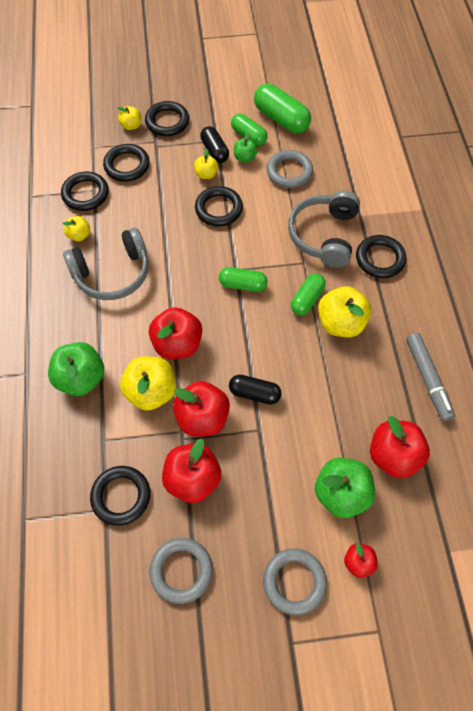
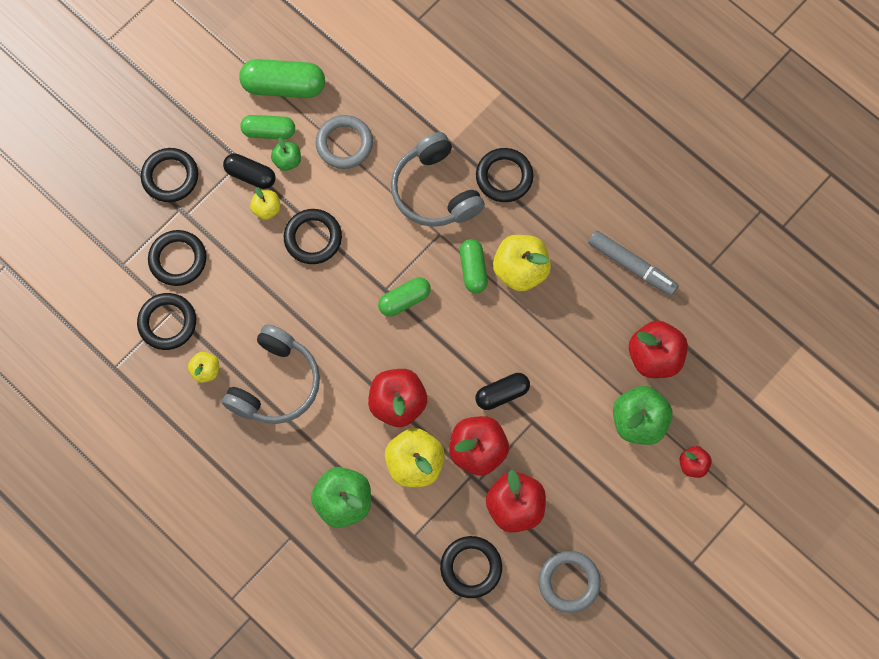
camera: 40 degrees left, 10 degrees up
(131, 126) = (137, 210): yellow apple -> none
(294, 582) = (658, 519): grey ring -> none

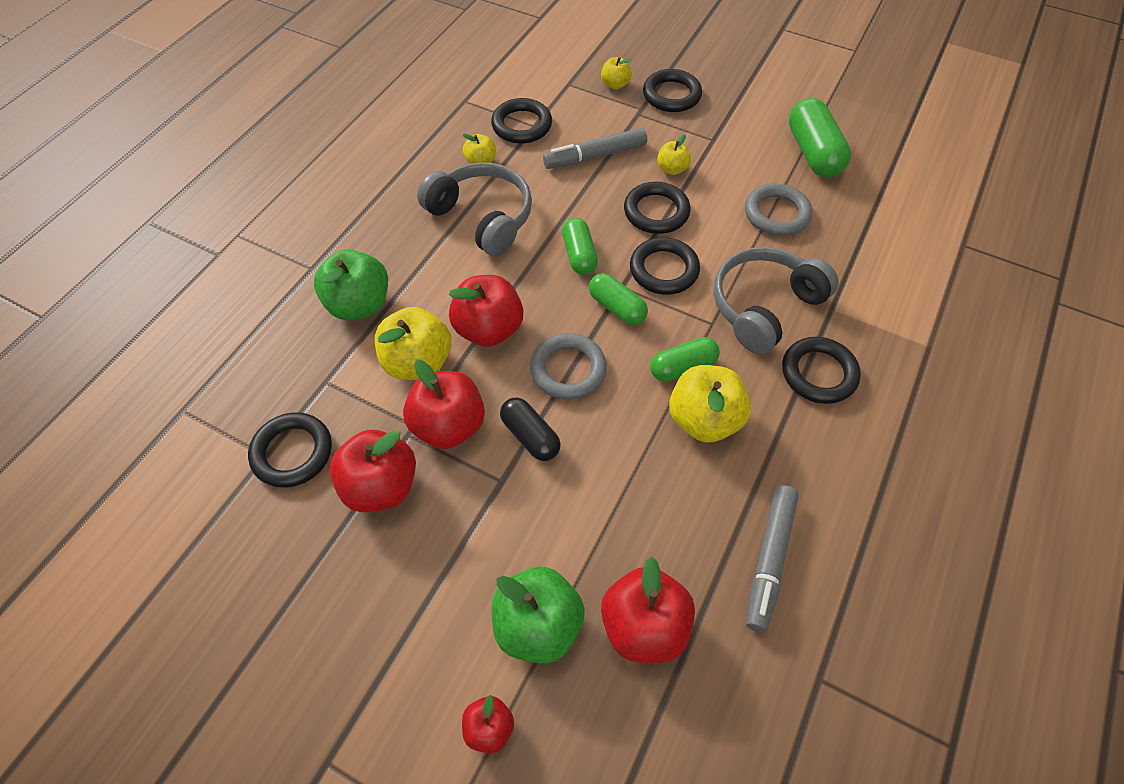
camera: 75 degrees right, 15 degrees down
(138, 223) = (615, 85): none -> yellow apple
(178, 259) = (589, 118): black ring -> black ring (664, 270)
(230, 268) = (596, 156): none -> grey marker
(250, 175) = (702, 149): black capsule -> none
(269, 131) = (757, 152): green capsule -> green capsule (579, 255)
(275, 383) = (482, 217): grey headphones -> grey headphones turned 150 degrees counterclockwise
(287, 160) = (732, 173): green apple -> none
(569, 582) = (282, 579): grey ring -> grey ring (568, 370)

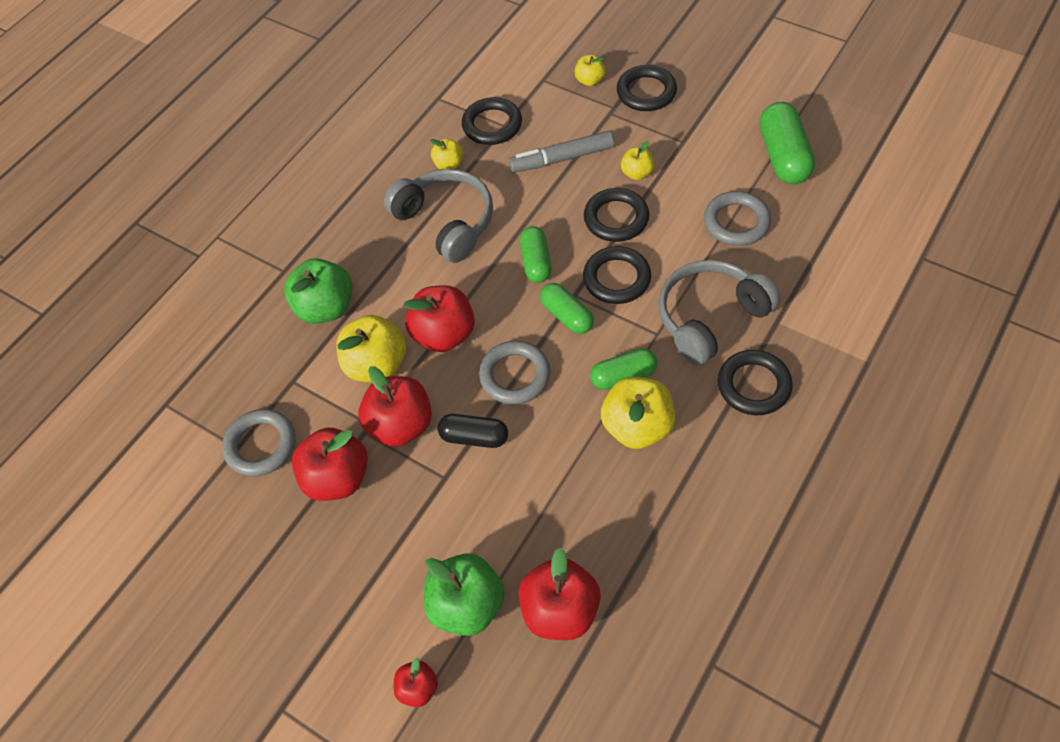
camera: 10 degrees right, 0 degrees up
(292, 452) = (261, 445): black ring -> grey ring
(530, 436) = (474, 437): black capsule -> black capsule turned 45 degrees counterclockwise
(769, 559) = (681, 557): grey marker -> none

